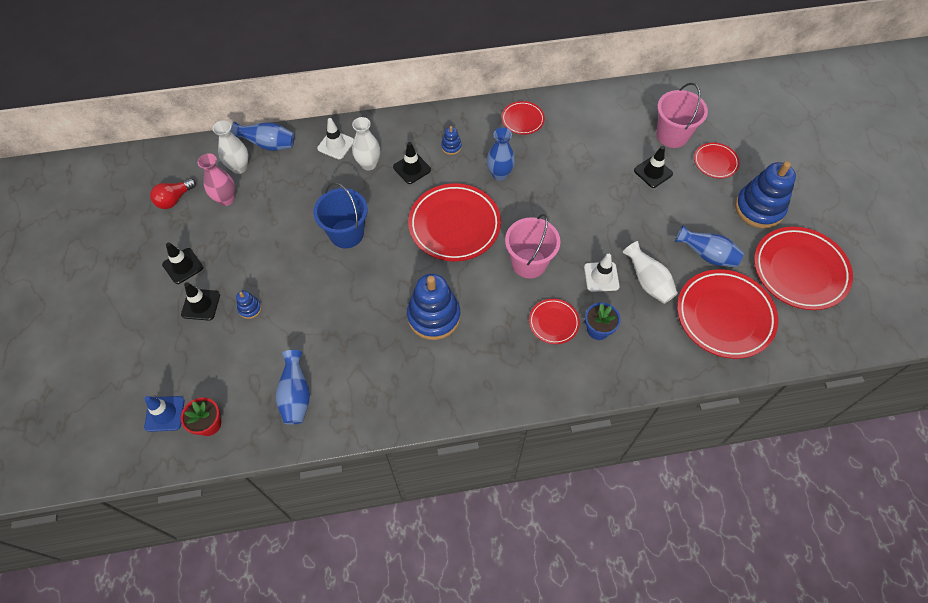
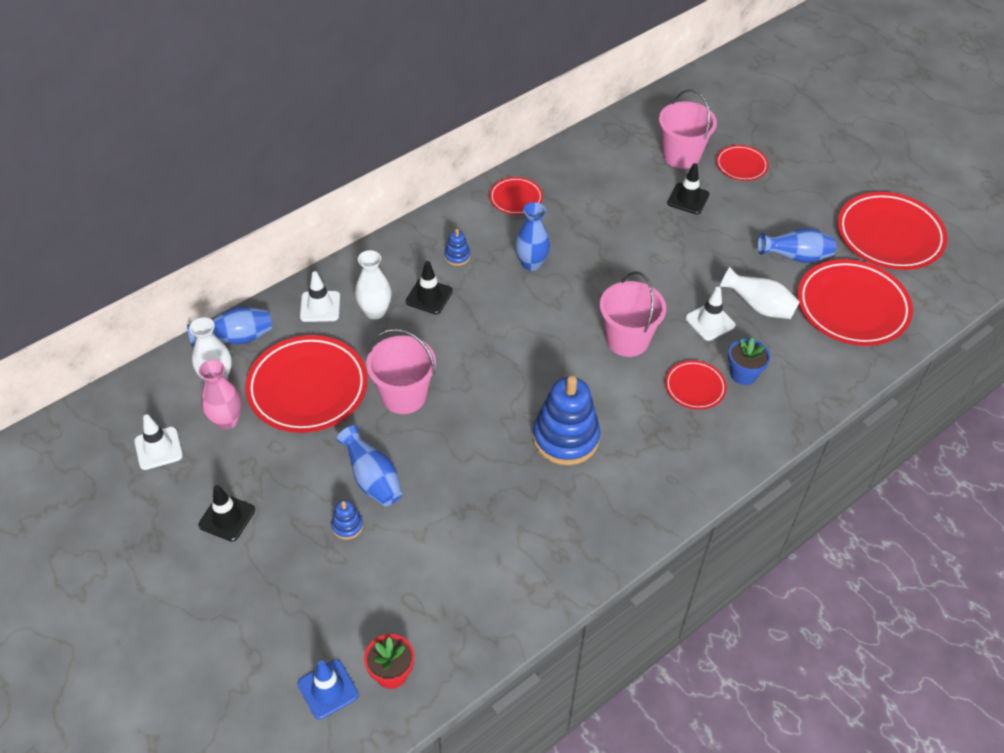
camera: 30 degrees left, 10 degrees down
(174, 199) = (158, 448): red light bulb -> white traffic cone
(201, 304) = (282, 549): black traffic cone -> none
(296, 395) = (472, 592): blue vase -> blue vase (372, 479)
(346, 233) = (404, 396): blue bucket -> pink bucket
(454, 225) = (520, 335): red plate -> red plate (307, 388)
(759, 208) = (812, 193): blue stacking toy -> none

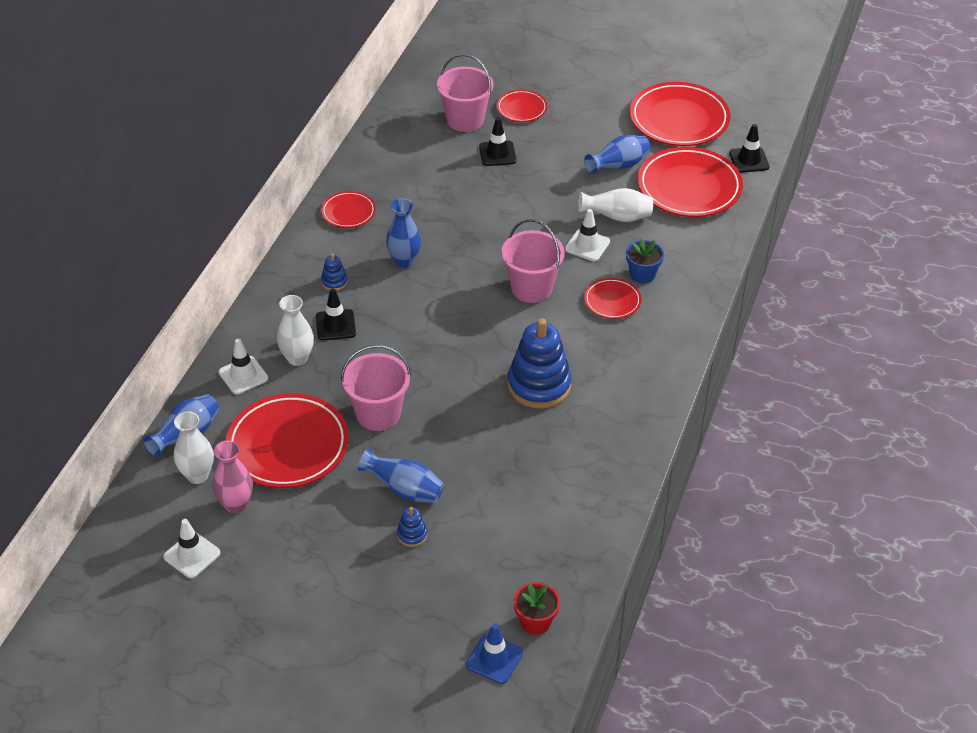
camera: 30 degrees left, 5 degrees down
(227, 517) = (302, 578): black traffic cone -> black traffic cone (749, 160)

